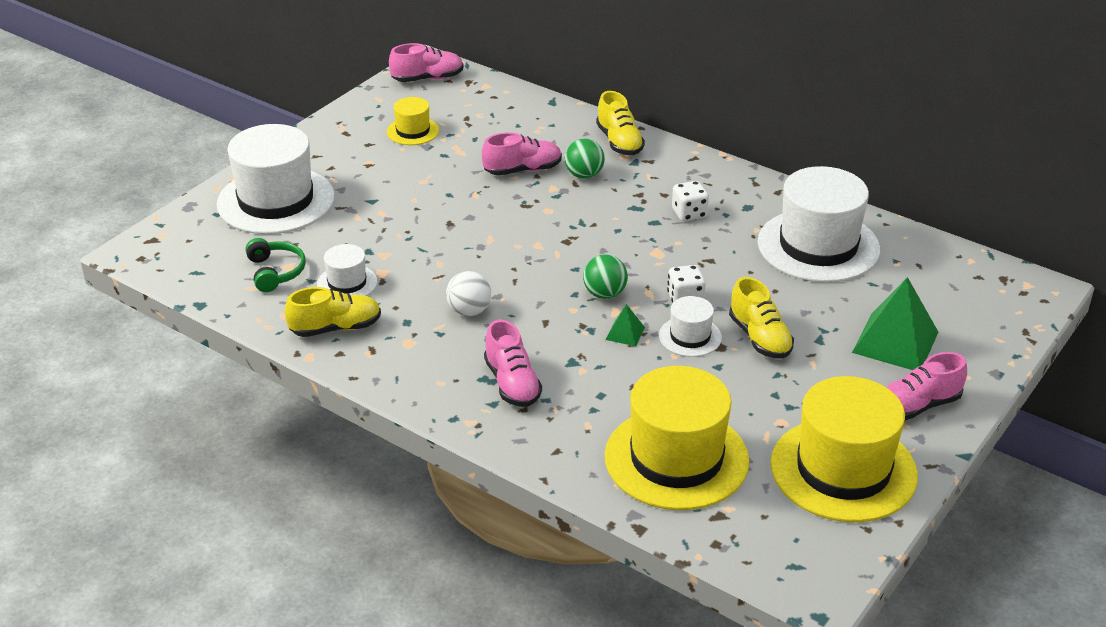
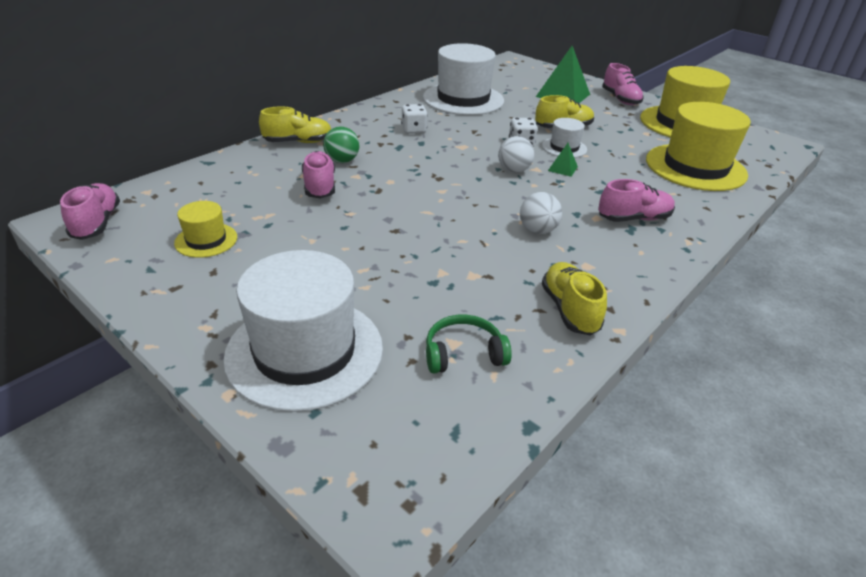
camera: 85 degrees left, 0 degrees up
(347, 283) = (490, 299): white hat -> none
(604, 294) = (514, 170): green ball -> white ball

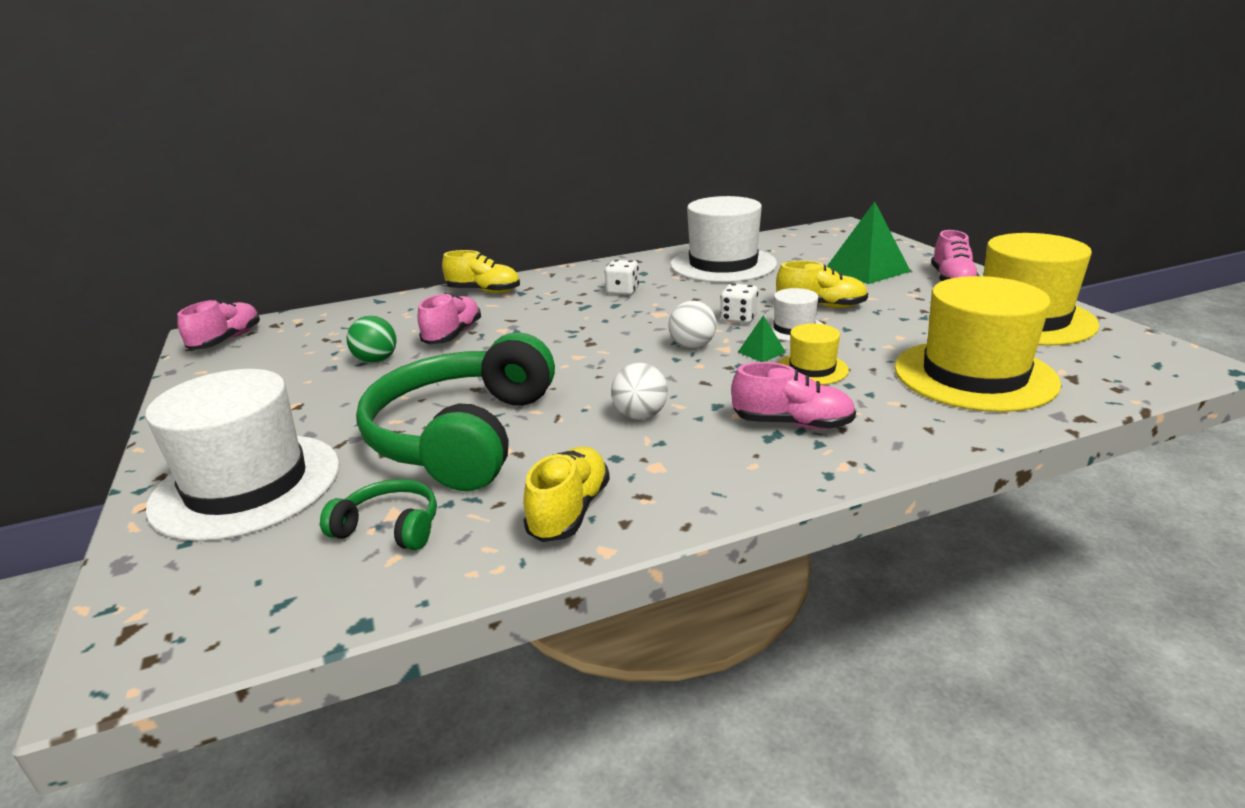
camera: 30 degrees right, 10 degrees down
(206, 240) = (292, 368): yellow hat -> yellow hat (812, 369)
(342, 161) = (506, 314): green ball -> green ball (376, 361)
(431, 270) = (463, 435): none -> green headphones

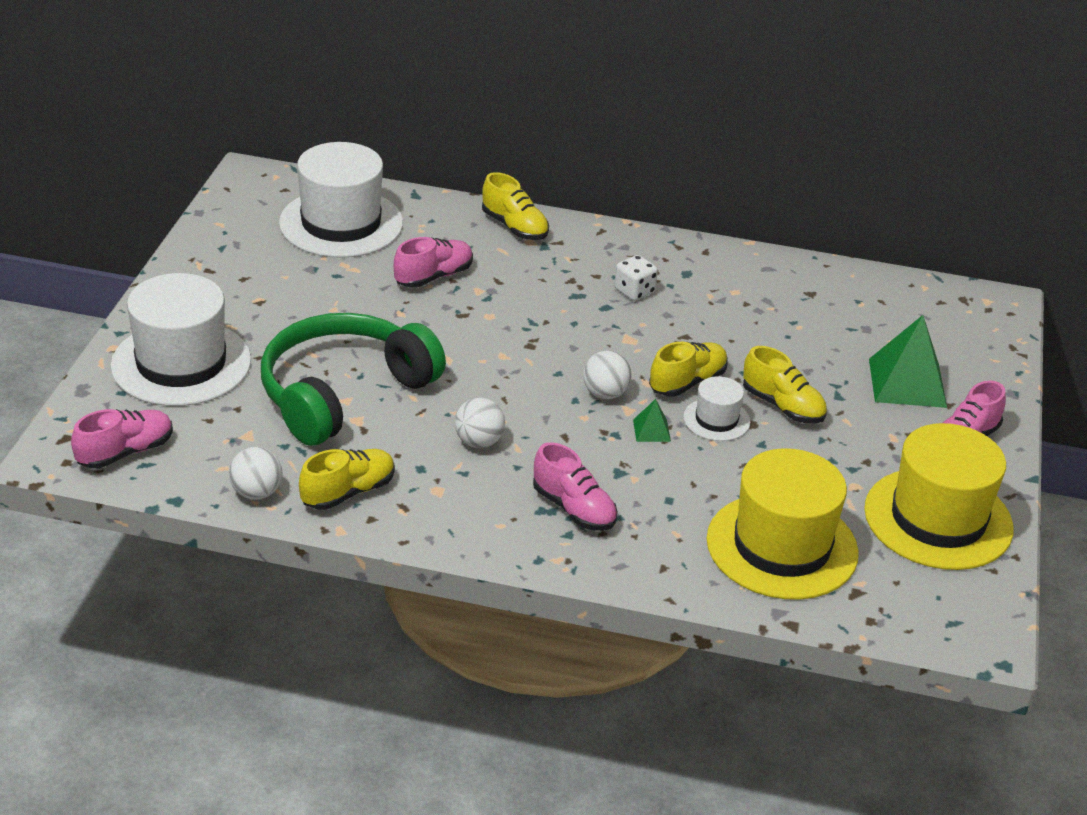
camera: 30 degrees right, 10 degrees up
(227, 340) = (260, 191): pink shoe -> pink shoe (125, 452)
(376, 361) = (350, 278): green ball -> none
(390, 527) = (237, 444): green headphones -> none
(464, 563) = (256, 493): none -> white ball
(723, 264) = (778, 300): white hat -> white hat (341, 223)
(738, 319) = (687, 382): white dice -> yellow shoe
(812, 369) = (665, 469): yellow hat -> none

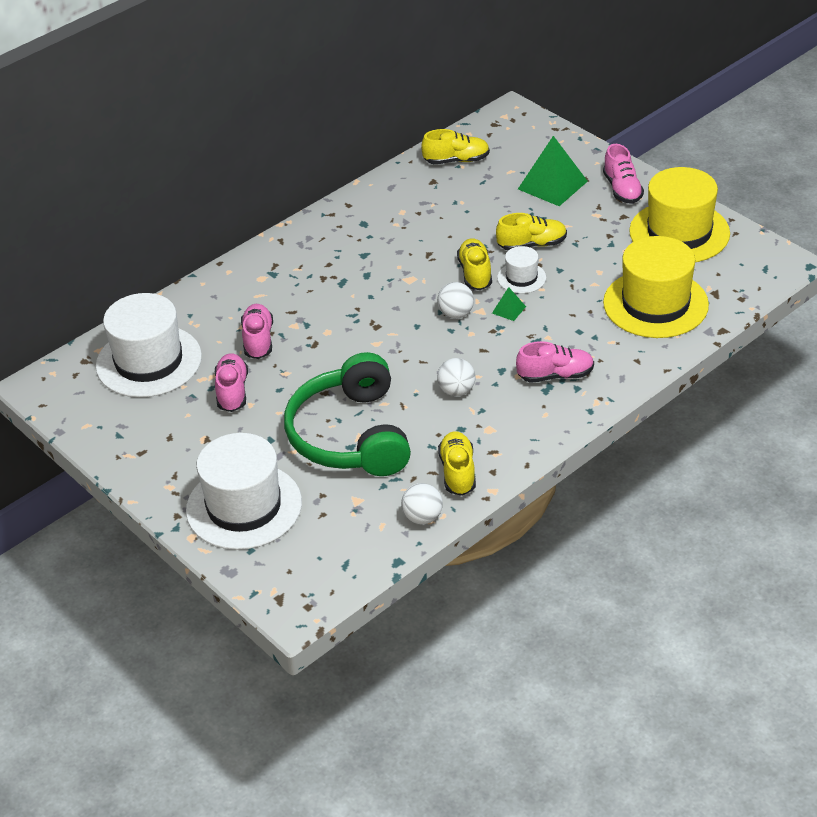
camera: 50 degrees left, 5 degrees up
(125, 452) = (323, 570): pink shoe -> pink shoe (232, 391)
(514, 227) = (237, 278): yellow shoe -> yellow shoe (456, 160)
(634, 291) = (361, 255): white dice -> none

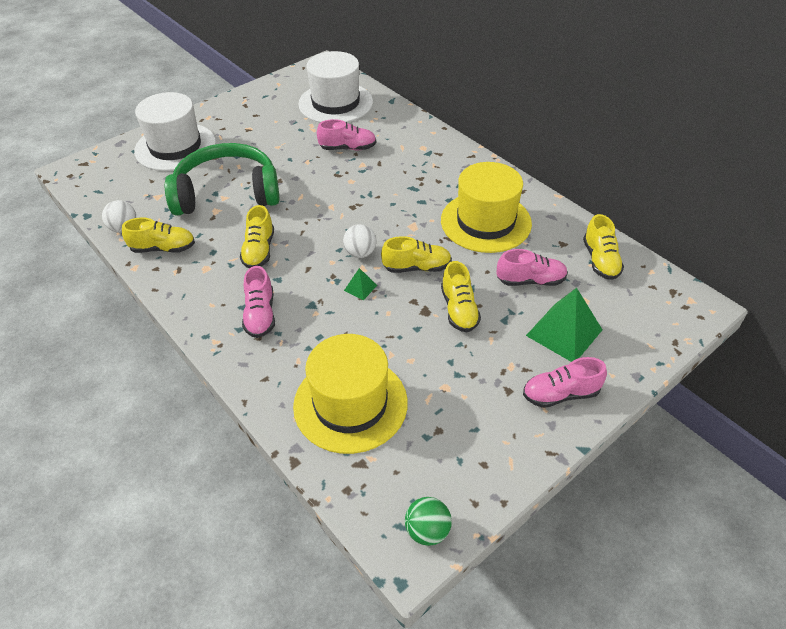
camera: 90 degrees right, 5 degrees up
(232, 391) = (293, 138): pink shoe -> pink shoe (530, 281)
(456, 391) = (259, 250): white ball -> yellow shoe
(521, 278) = (407, 299): white hat -> none
(679, 232) = (477, 441): yellow hat -> yellow hat (485, 222)
(765, 255) = (427, 530): none -> green ball

